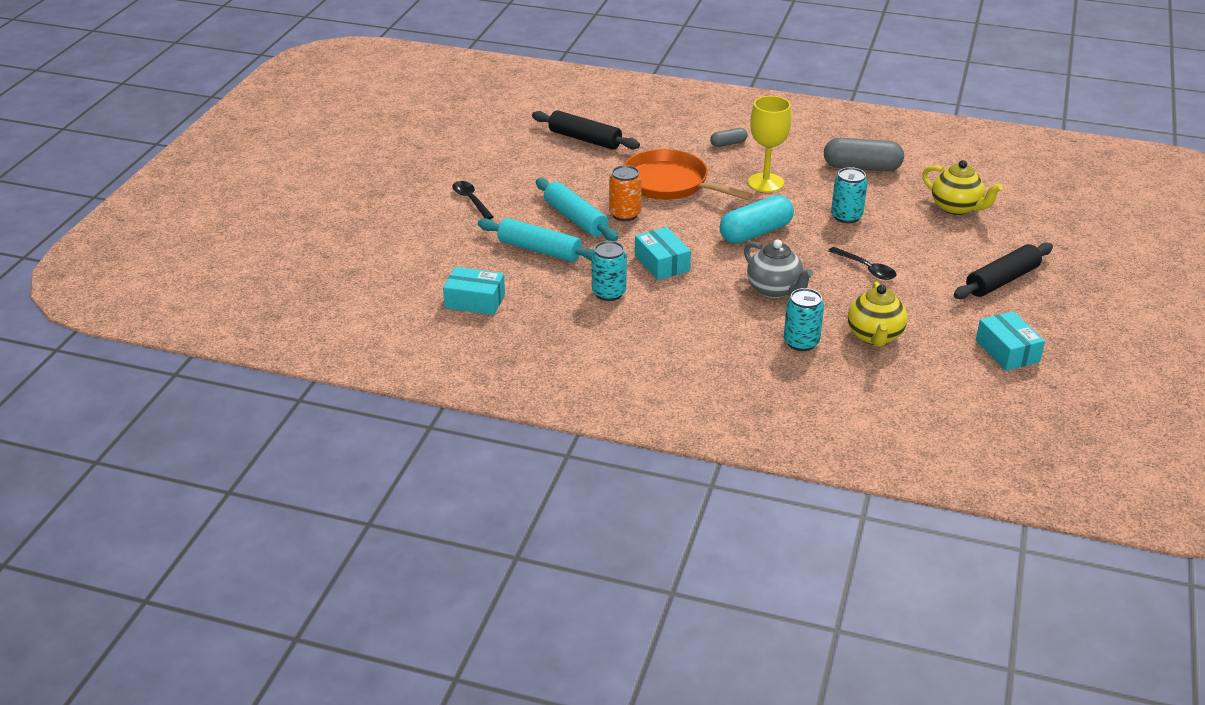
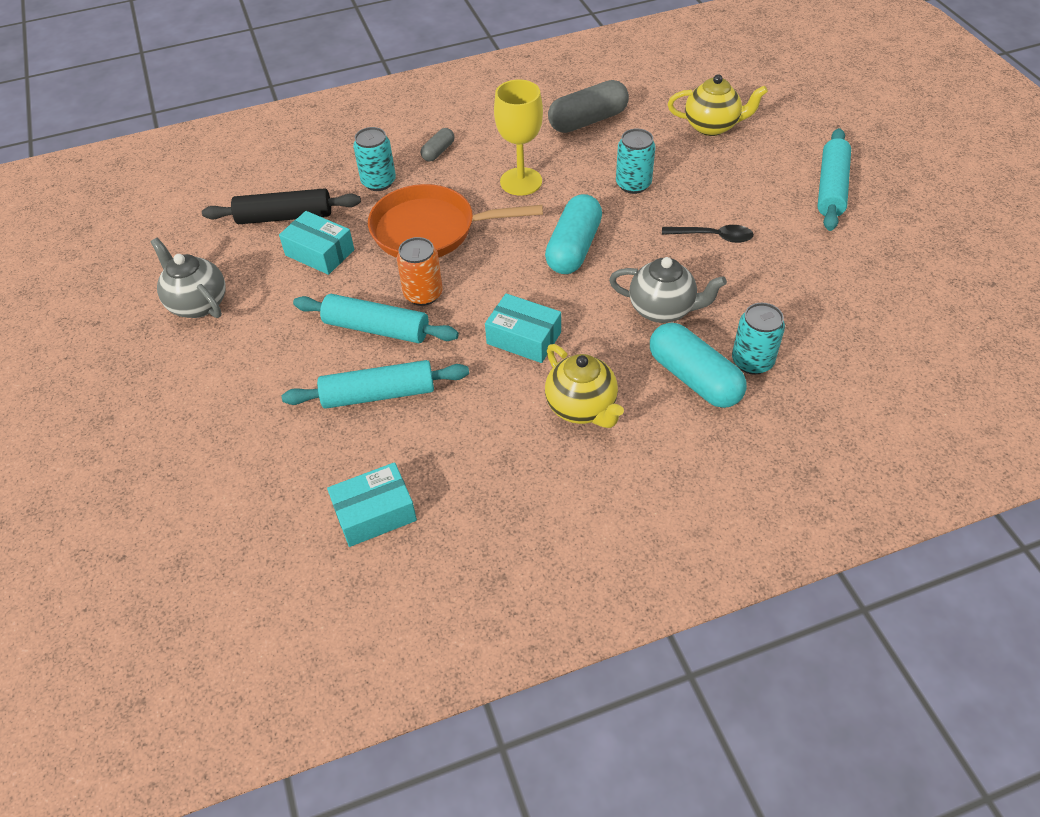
camera: 35 degrees left, 15 degrees up
(471, 200) = (232, 367): black spoon -> none
(484, 162) = (198, 304): none -> grey teapot
(609, 293) = (510, 410): turquoise can -> turquoise can (378, 182)
(748, 332) = (694, 378): none -> turquoise capsule
(874, 337) = (804, 314): yellow teapot -> yellow teapot (582, 408)
(1002, 280) = (831, 188): black rolling pin -> turquoise rolling pin
(1007, 351) = (919, 265): turquoise box -> turquoise box (320, 252)

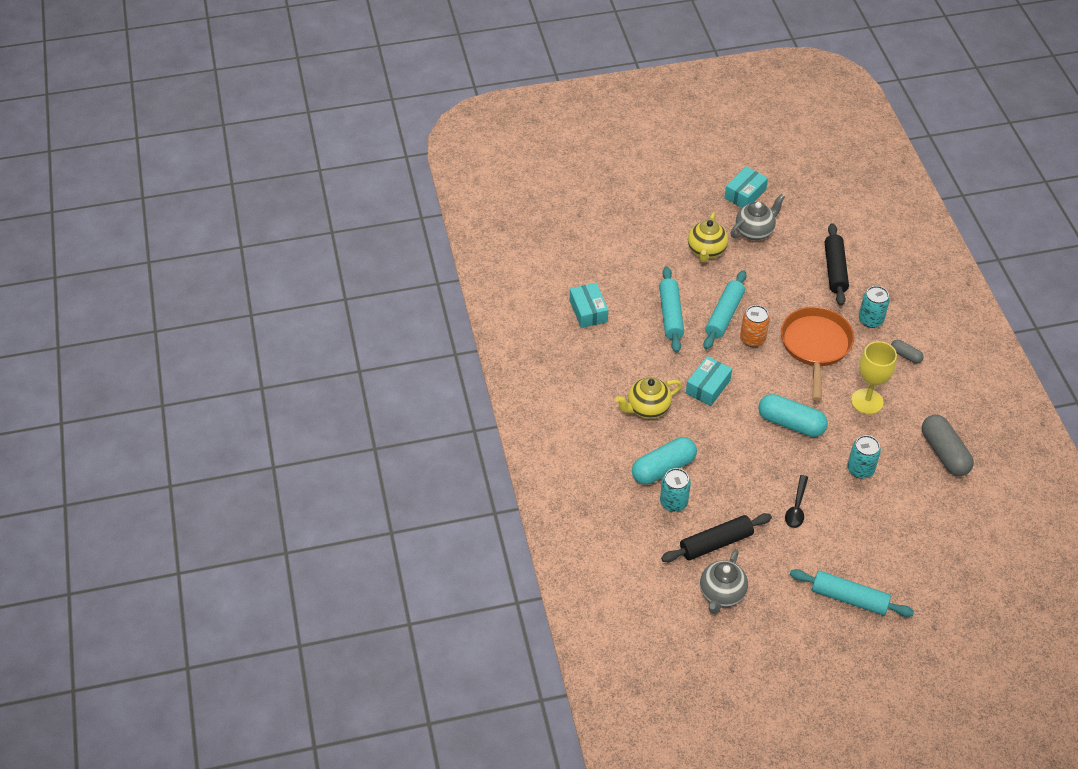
camera: 95 degrees right, 0 degrees up
(320, 252) = (797, 288): turquoise box -> turquoise box (745, 194)
(662, 310) = (725, 463): grey teapot -> grey teapot (721, 594)
(712, 126) = (934, 536): yellow teapot -> yellow teapot (706, 251)
(804, 311) = (716, 543): none -> black rolling pin

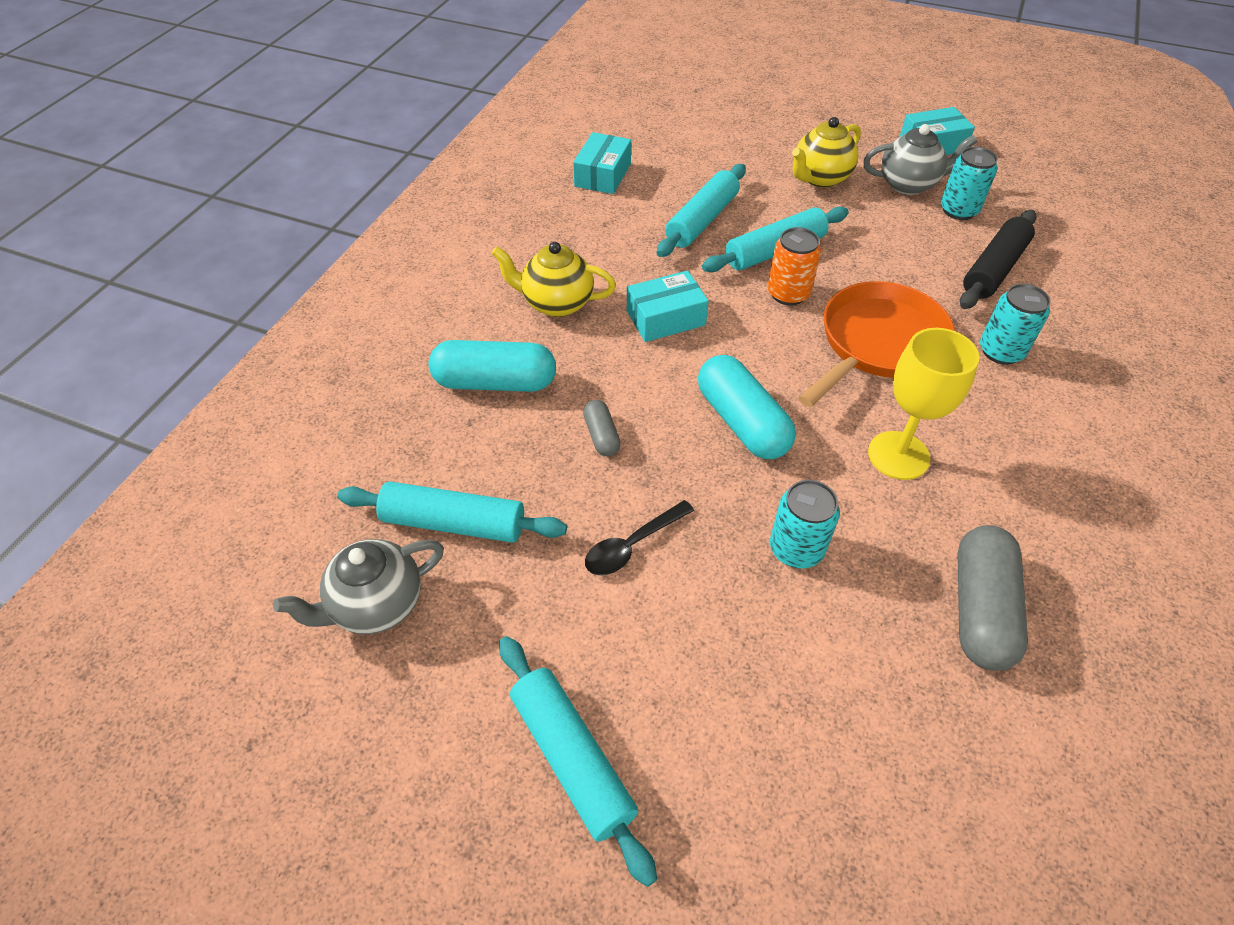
camera: 35 degrees right, 0 degrees up
(673, 502) = (459, 432): turquoise can -> turquoise can (958, 210)
(716, 543) = (454, 523): black rolling pin -> turquoise rolling pin
(905, 355) = (1024, 424): grey capsule -> grey capsule (601, 435)

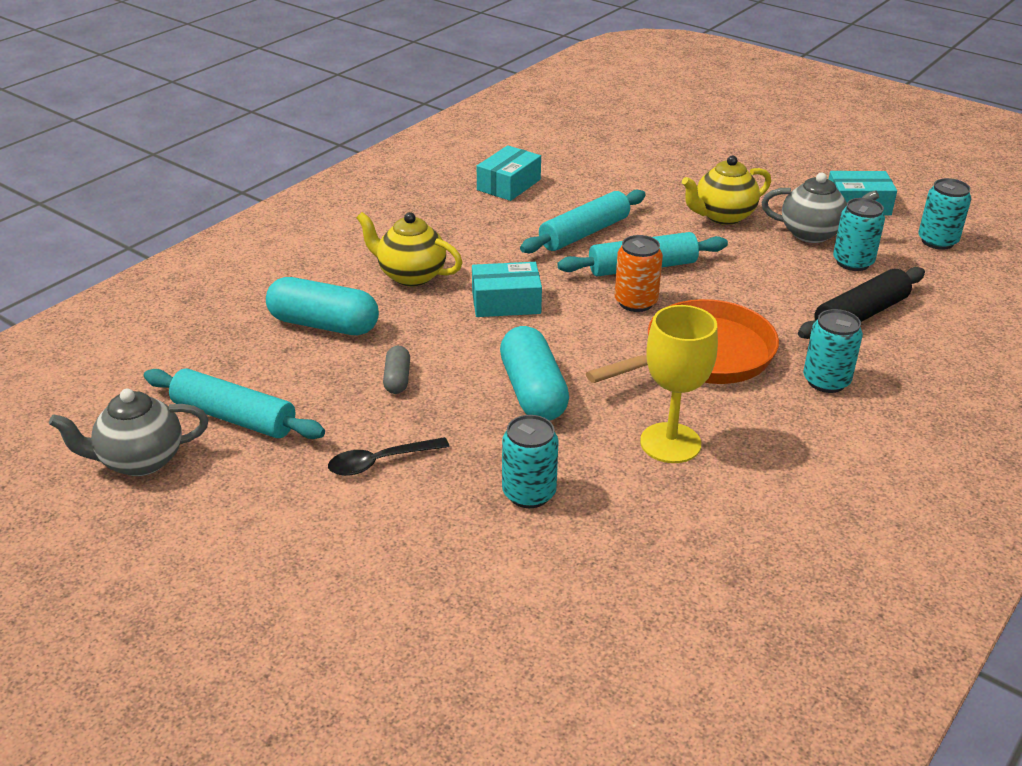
camera: 15 degrees right, 15 degrees down
(572, 758) = (245, 597): turquoise rolling pin -> none
(980, 609) = (680, 572): grey capsule -> none
(1018, 174) = (937, 241): none -> turquoise can

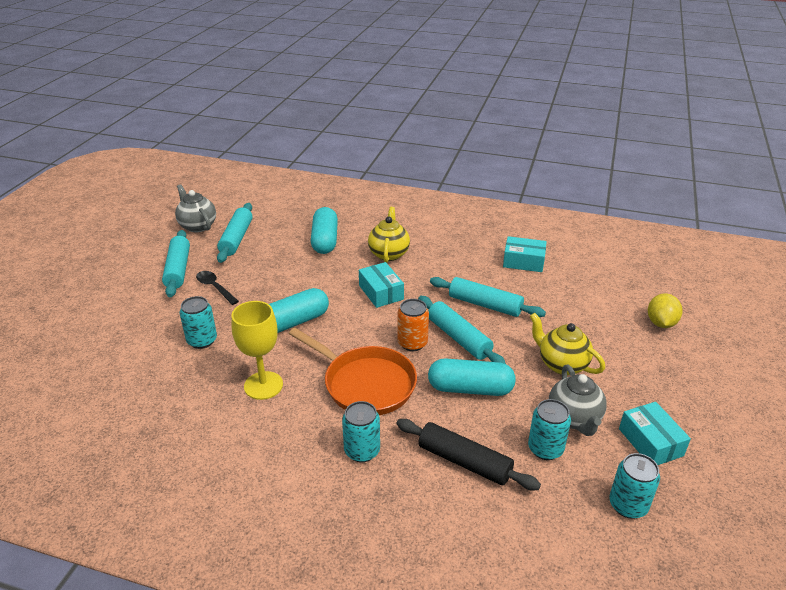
camera: 70 degrees right, 0 degrees up
(284, 502) = (178, 269): none -> turquoise rolling pin
(397, 379) = (286, 275): grey capsule -> none
(679, 144) = (661, 323): none -> yellow lemon
(741, 282) = (470, 389): none -> turquoise capsule

